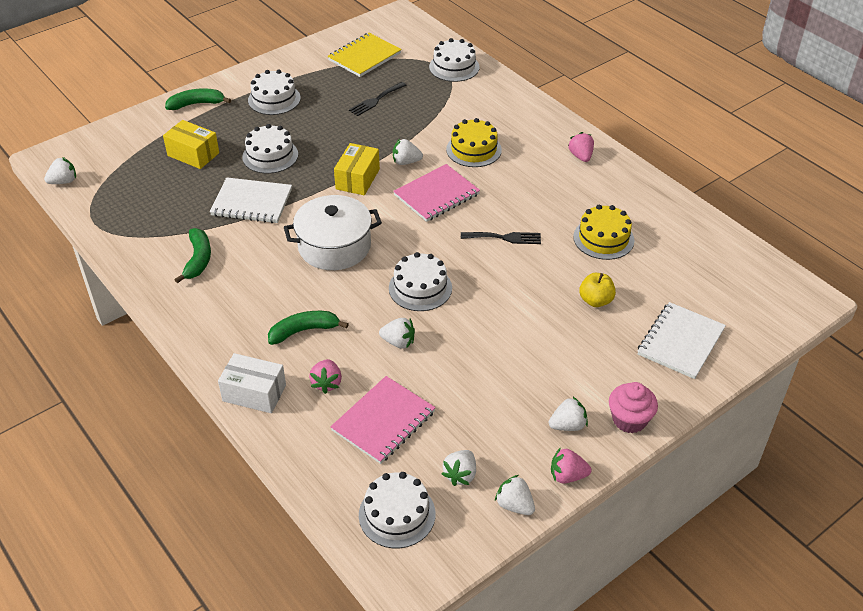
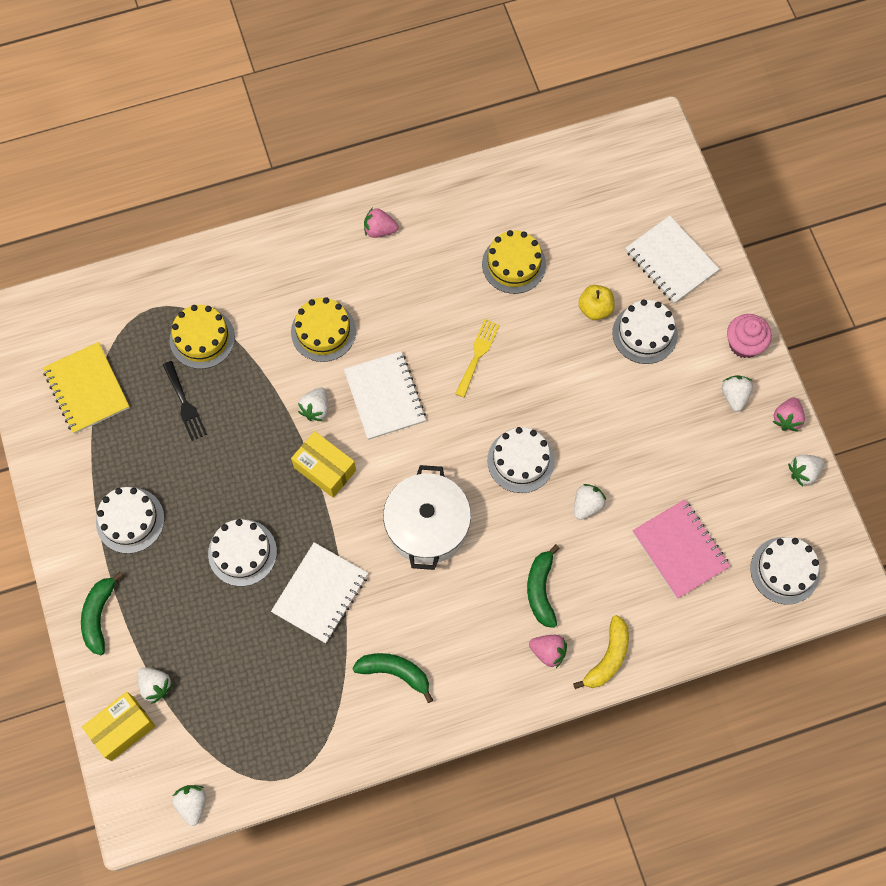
camera: 70 degrees left, 25 degrees up
(193, 154) = (202, 640): yellow box -> yellow box (122, 728)
(254, 393) = (607, 657): white box -> yellow banana
(327, 383) = (617, 587): pink strawberry -> pink strawberry (548, 652)
(432, 95) = (202, 338): none -> yellow cake
(436, 195) = (385, 396): pink notebook -> white notebook
(454, 67) = (156, 295): white cake -> white cake (644, 333)
(460, 475) = (759, 504): white strawberry -> white strawberry (155, 686)
(505, 238) = (477, 354): black fork -> yellow fork

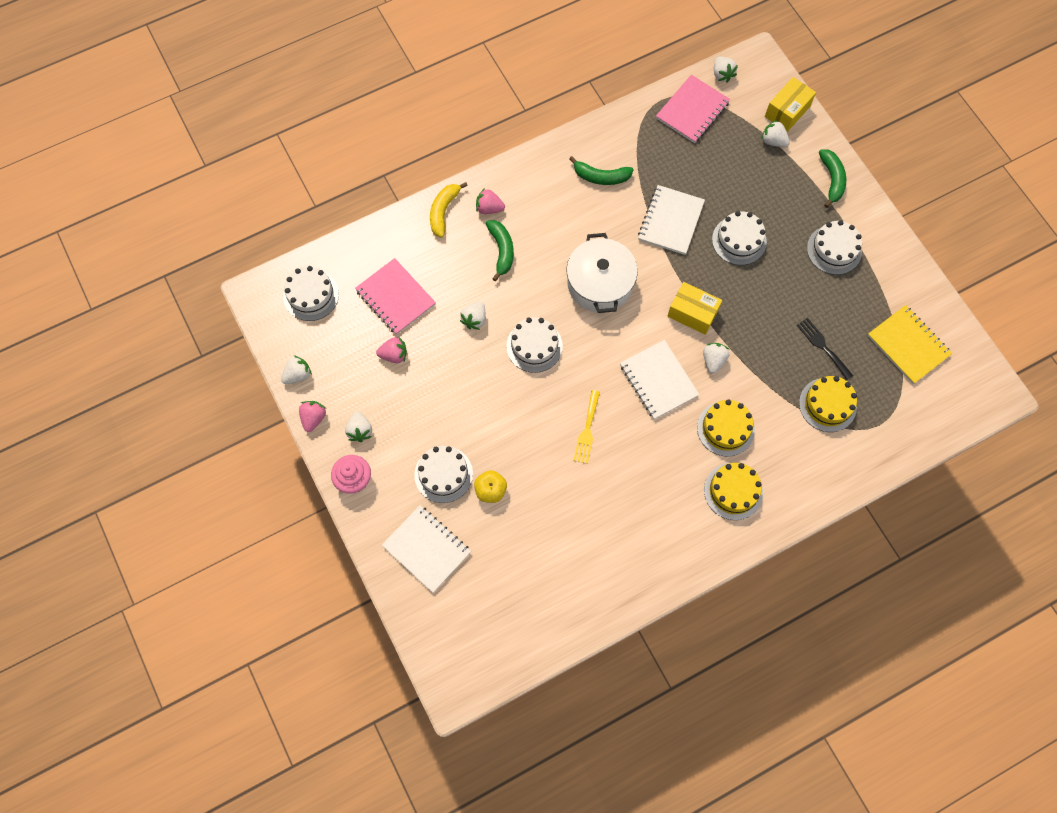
camera: 170 degrees right, 0 degrees up
(249, 753) = (692, 110): none -> pink notebook
(379, 230) = (700, 534): pink strawberry -> pink strawberry (394, 355)
(513, 264) = (571, 521): yellow cake -> yellow cake (733, 491)

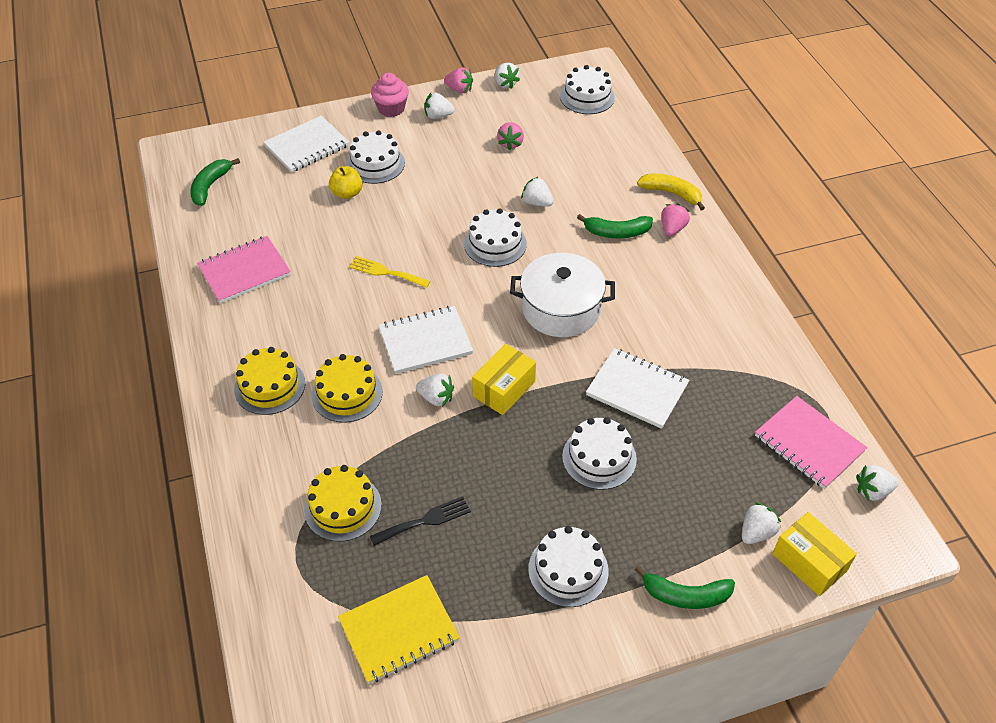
camera: 100 degrees right, 20 degrees down
(395, 297) = (574, 150): pink notebook -> pink notebook (244, 271)
(601, 177) = (707, 331): green banana -> green banana (210, 186)

